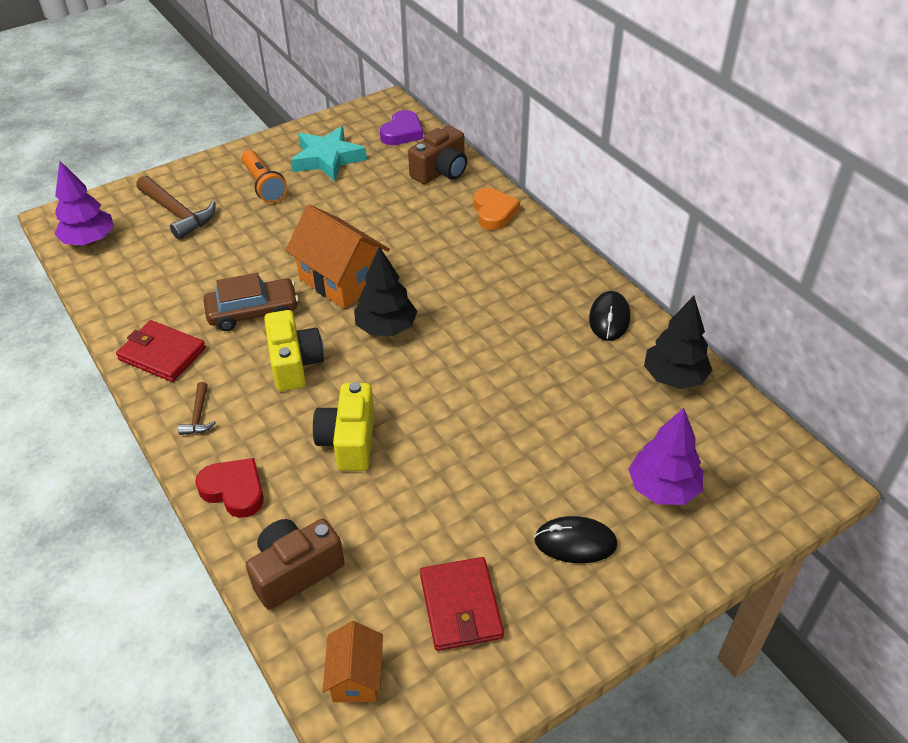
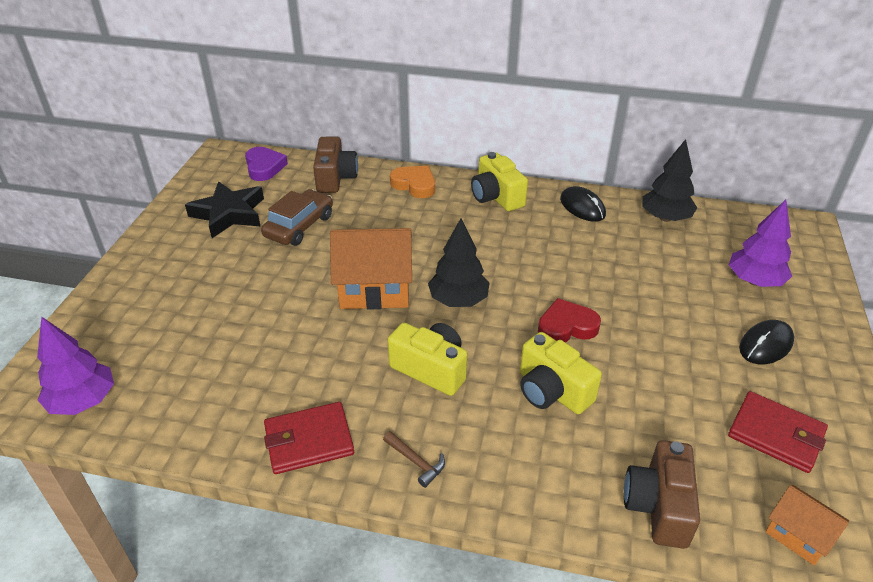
camera: 45 degrees left, 5 degrees down
(177, 213) = (148, 326): brown hammer -> none
(234, 490) = (530, 491): red heart -> red heart (566, 327)
(253, 312) = (339, 356): brown car -> brown car (299, 226)
(263, 185) = (200, 261): orange flashlight -> none
(328, 159) = (229, 214): turquoise star -> black star
(546, 263) = (496, 197): none -> yellow camera

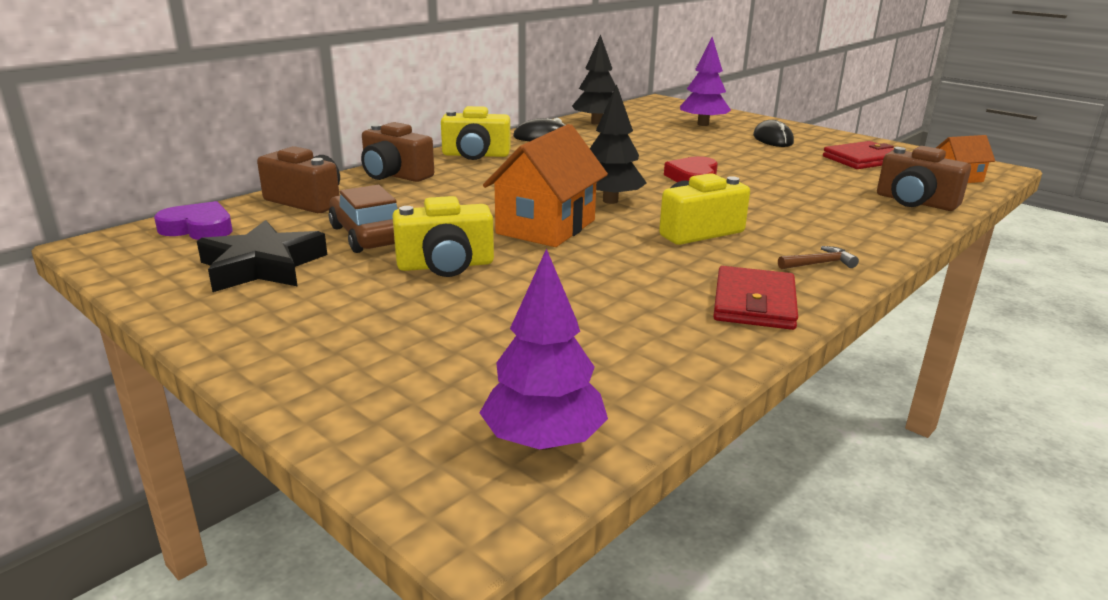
camera: 60 degrees left, 15 degrees down
(414, 185) = (395, 175): orange heart -> brown camera
(552, 391) = (767, 200): yellow camera -> yellow camera (445, 265)

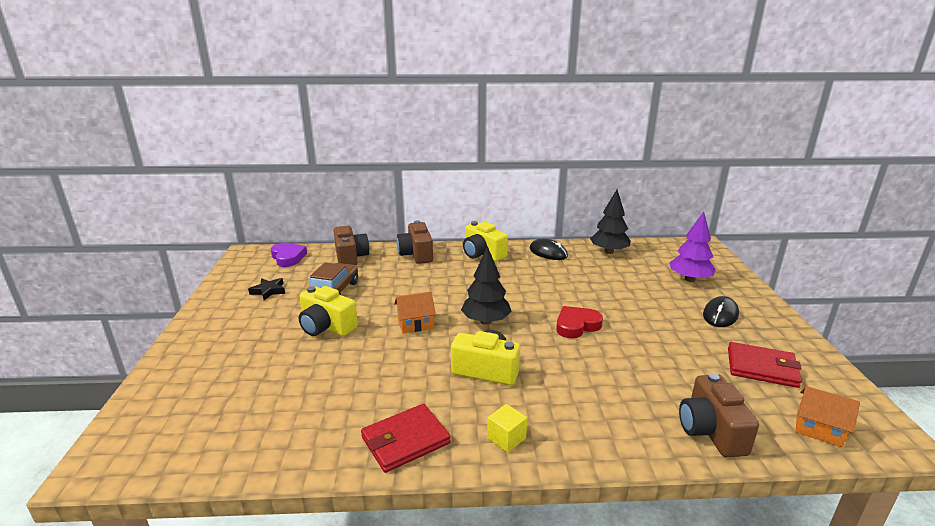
camera: 45 degrees right, 0 degrees up
(262, 266) = (268, 291): black star -> black star, size x0.53
(543, 441) = (173, 450): purple tree -> none
(546, 227) = (415, 324): orange house -> orange house, size x0.55
(819, 264) = (506, 438): brown hammer -> yellow cube

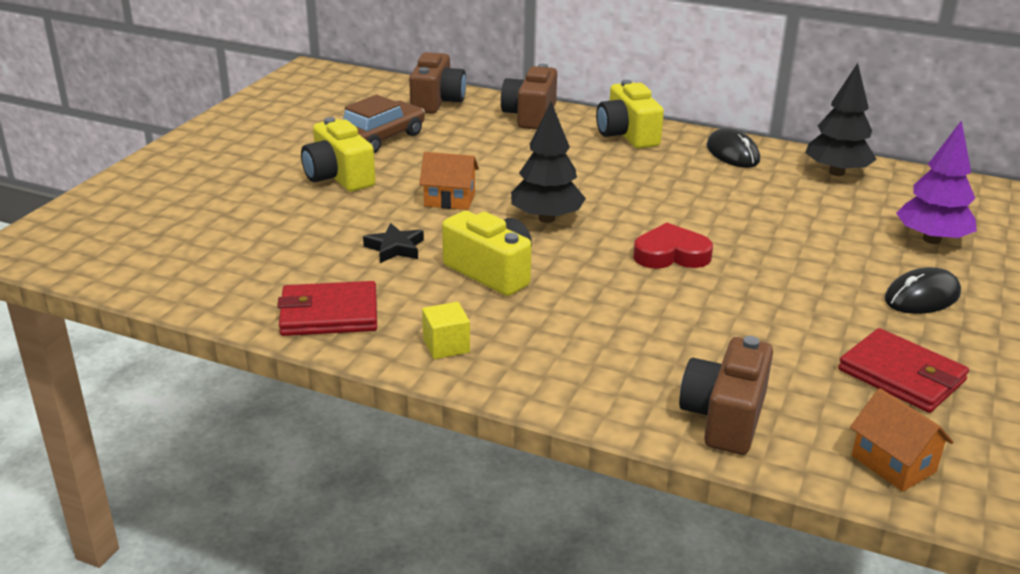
camera: 25 degrees right, 5 degrees up
(268, 291) = (303, 121): black star -> black star (395, 248)
(288, 257) = (357, 85): purple heart -> none

